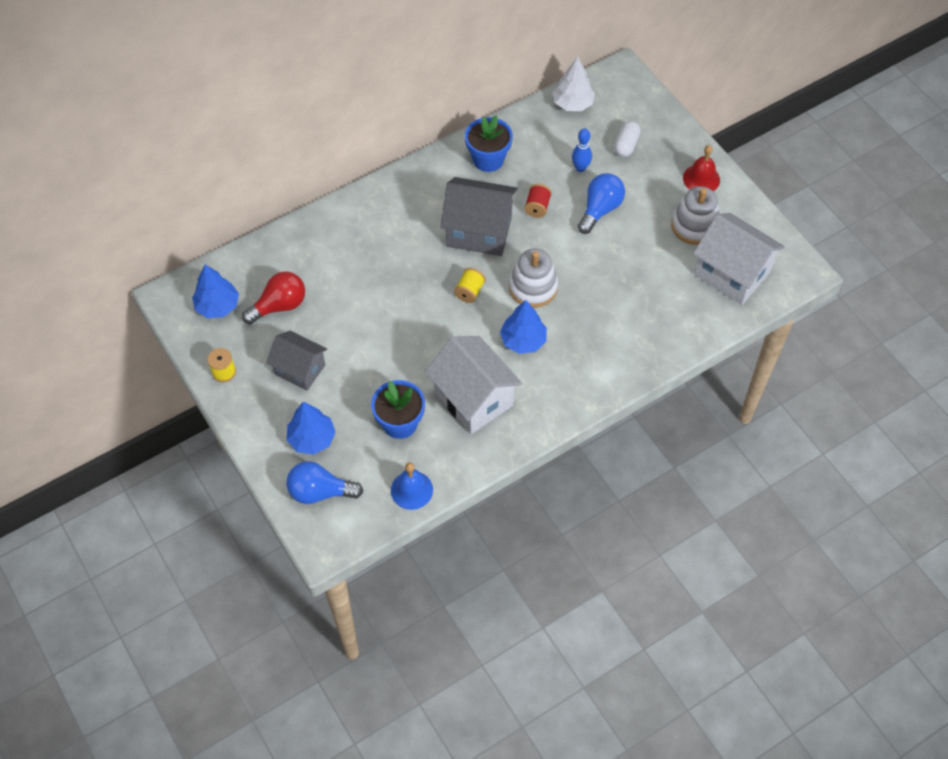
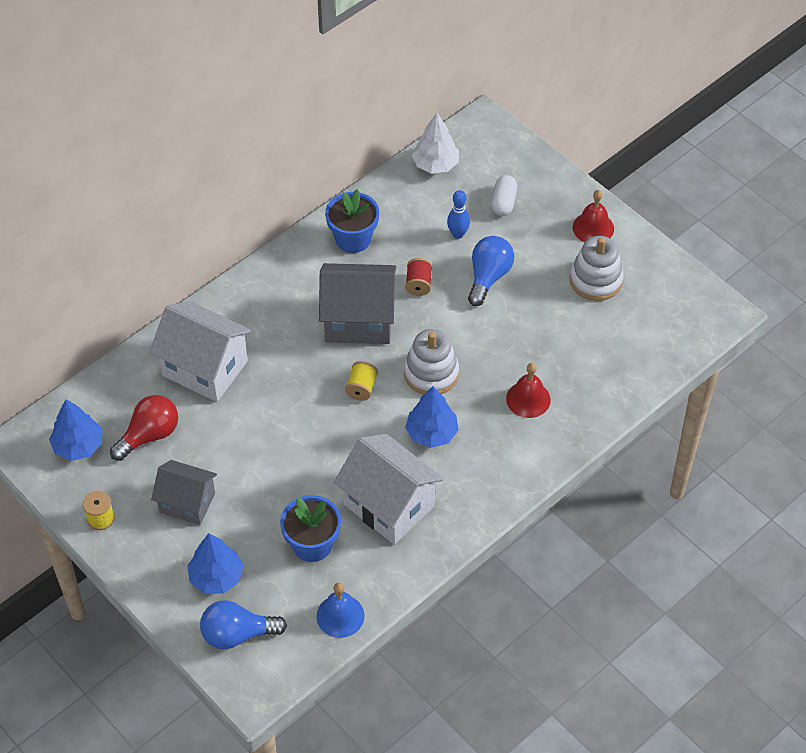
camera: 10 degrees left, 5 degrees down
(614, 323) = (528, 399): none -> red bell
(732, 273) = (646, 326): white house -> white house (205, 368)

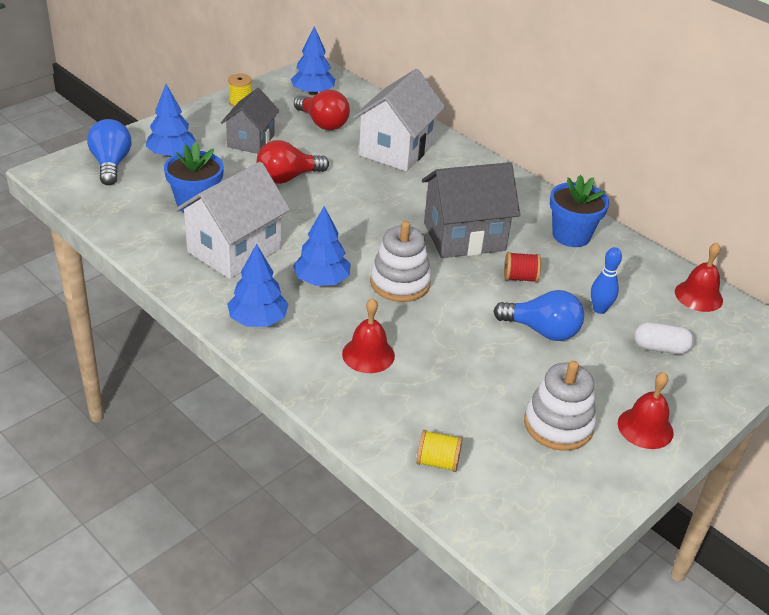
camera: 85 degrees right, 15 degrees down
(261, 465) = (287, 178): none -> red light bulb
(340, 616) = (114, 218): blue bell -> none
(358, 320) = (464, 237): grey house -> grey house turned 75 degrees clockwise
(361, 388) = (378, 236): yellow spool -> yellow spool (437, 462)
(435, 164) = (698, 296): white tree -> red bell
(490, 480) = (258, 320): none -> blue tree

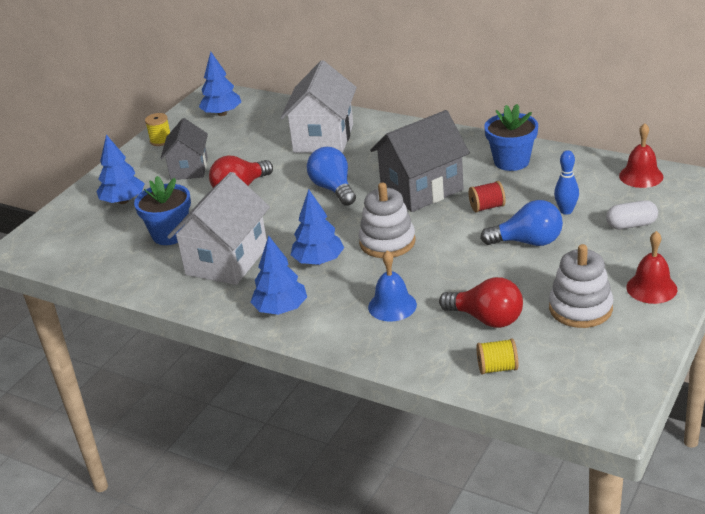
camera: 10 degrees left, 5 degrees down
(111, 164) = (72, 225): blue light bulb -> blue light bulb (333, 189)
(322, 123) = (245, 136): red light bulb -> red light bulb (486, 319)
(368, 354) = (392, 306): red bell -> blue bell

